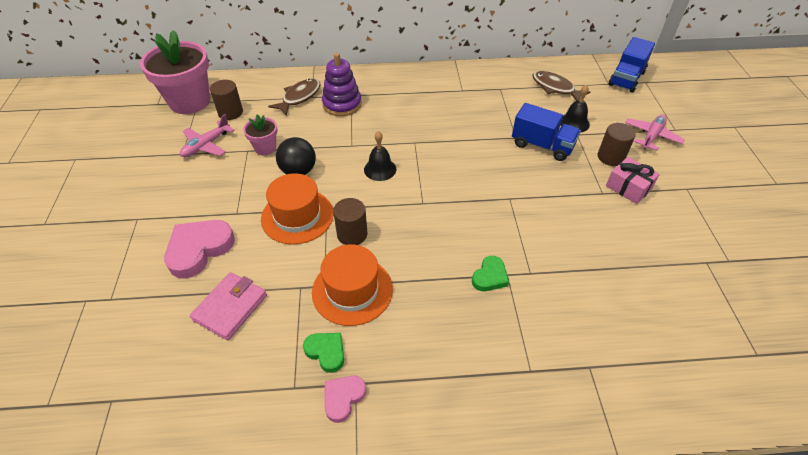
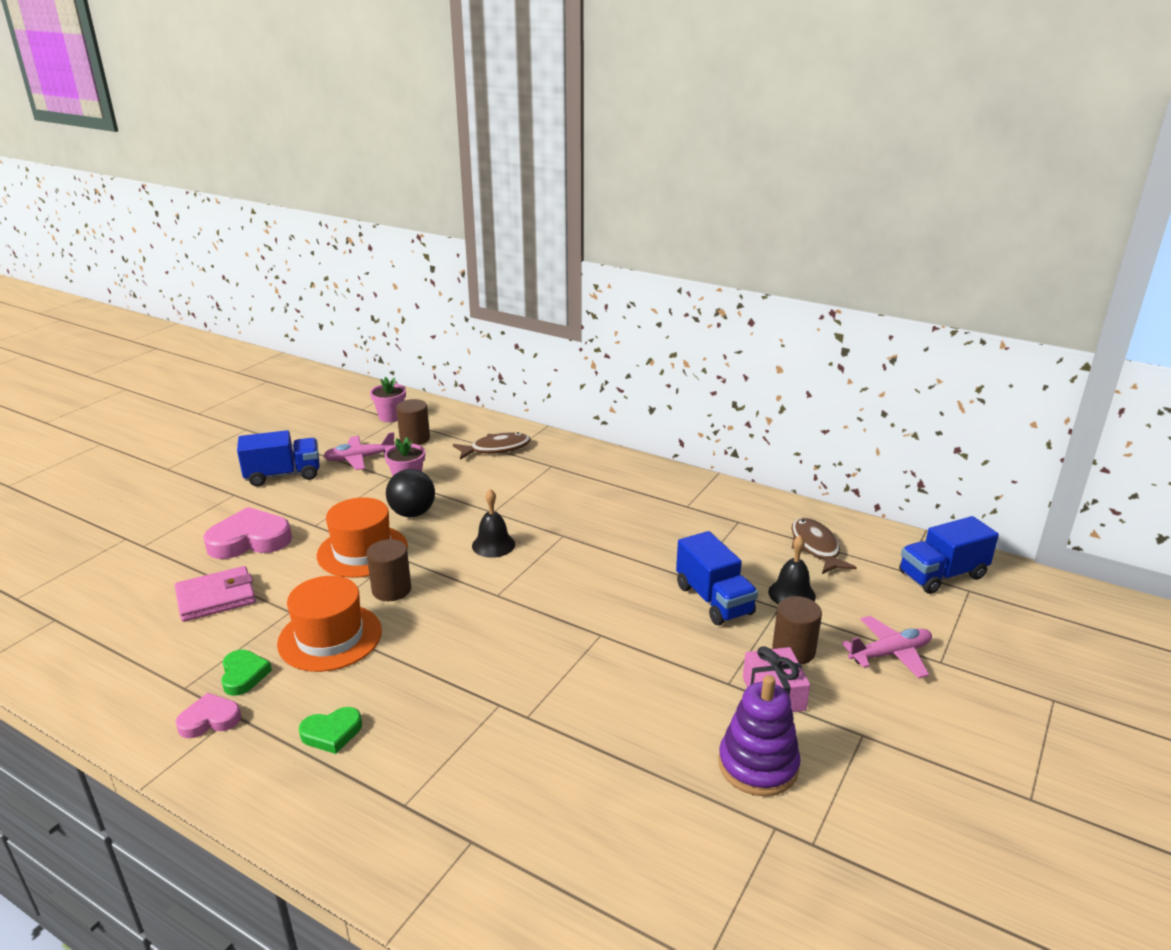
camera: 35 degrees right, 20 degrees down
(160, 185) = (283, 475): none -> blue truck
(190, 101) = (391, 417): pink flower pot -> pink flower pot, size x0.49
(342, 104) = (531, 471): purple stacking toy -> purple stacking toy (758, 765)
(490, 276) = (477, 696): green heart -> green heart (332, 733)

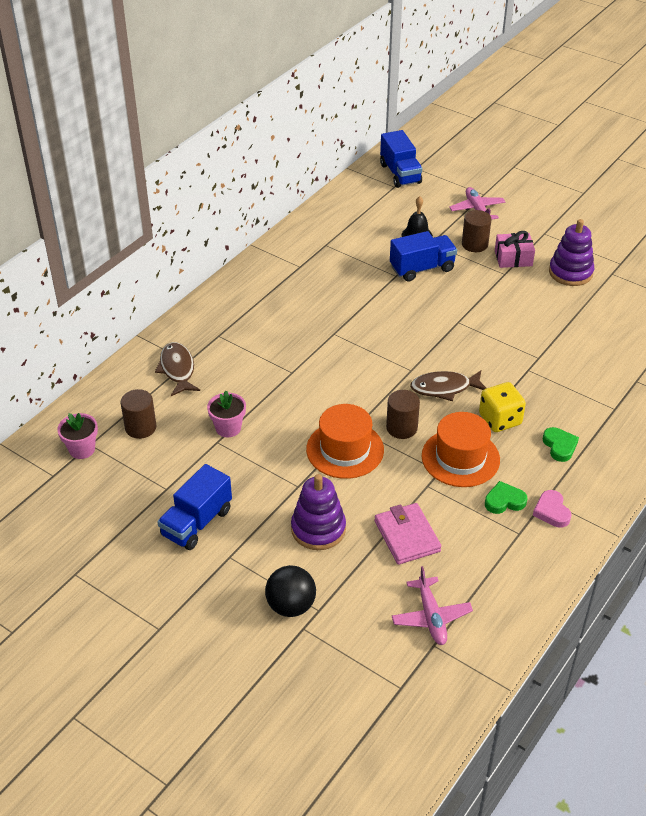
camera: 85 degrees left, 15 degrees up
(249, 540) = (318, 529): pink heart -> purple stacking toy
(283, 475) = (197, 522): blue truck -> blue truck turned 135 degrees counterclockwise
(359, 458) = (174, 466): pink plane -> pink plane (431, 617)
(395, 673) = (500, 420): none -> yellow dice
(412, 513) = (287, 422): black ball -> black ball (291, 606)
(493, 545) = (343, 372): black bell -> none
(816, 547) = (364, 216): brown fish -> brown fish (444, 388)

